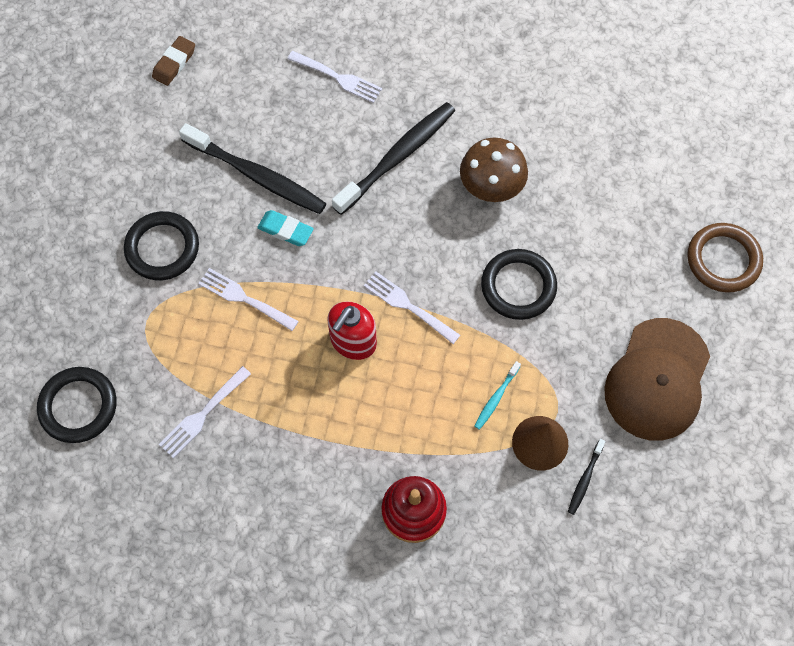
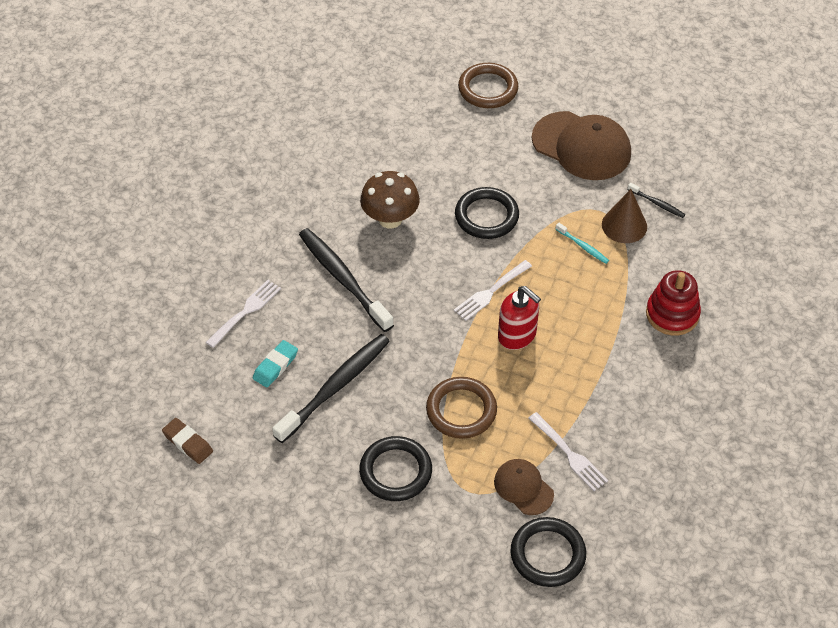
camera: 80 degrees left, 15 degrees down
(156, 373) = (523, 488): none -> brown cap
(244, 298) = (461, 410): white fork -> brown ring
(285, 230) = (398, 371): turquoise eraser -> turquoise eraser (275, 366)

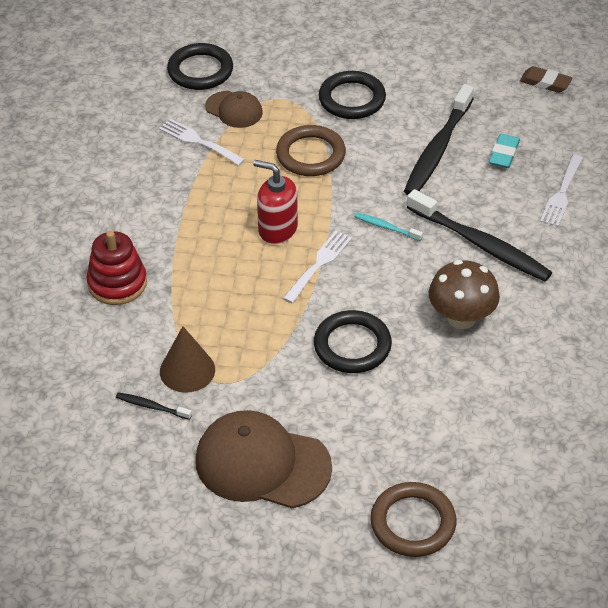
camera: 165 degrees right, 5 degrees down
(583, 246) = (230, 335): turquoise toothbrush -> turquoise toothbrush (386, 227)

